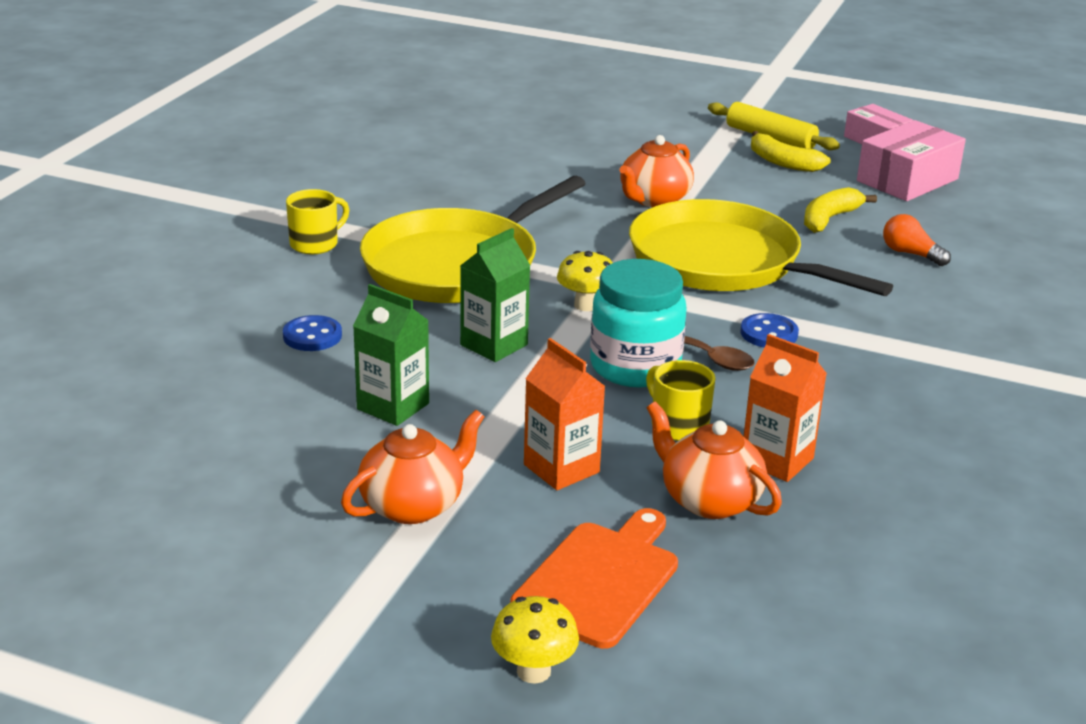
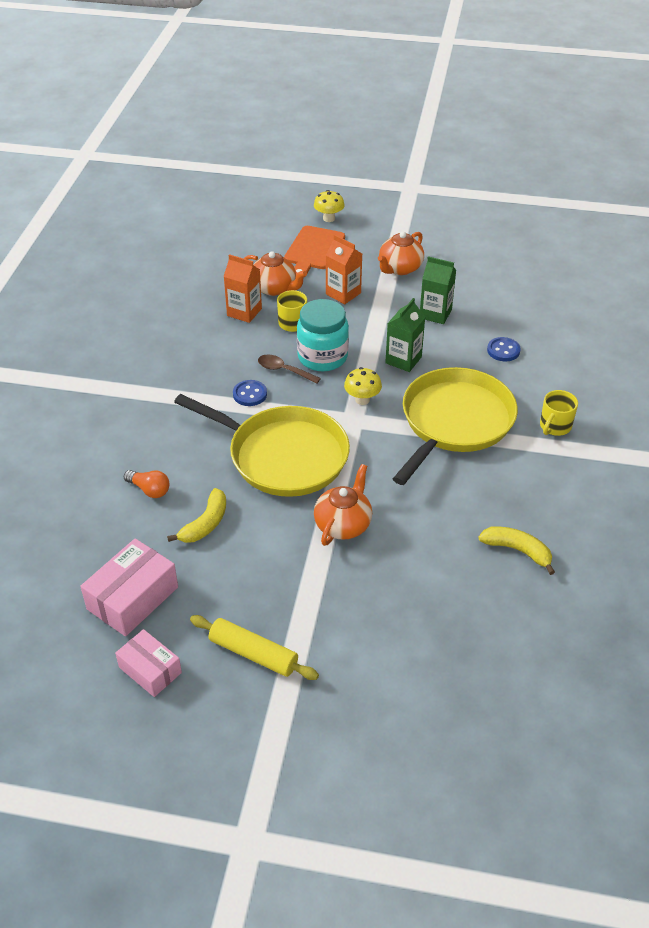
camera: 170 degrees right, 15 degrees up
(783, 162) = (241, 607): yellow banana -> yellow banana (517, 550)

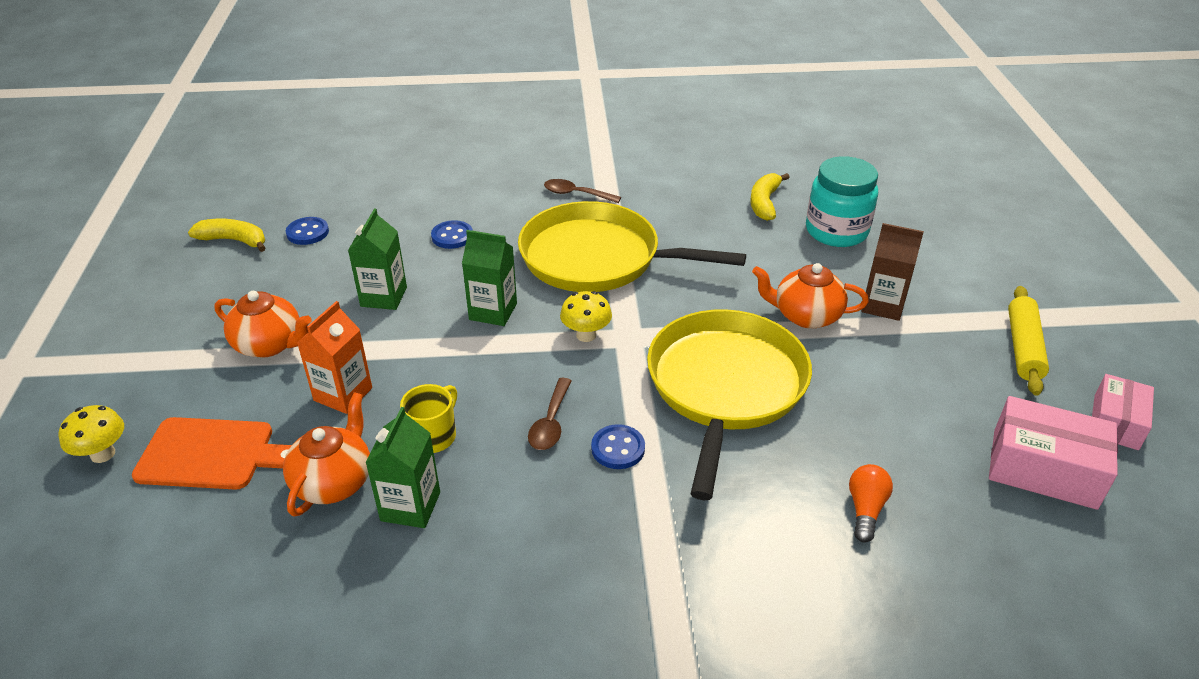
camera: 105 degrees left, 5 degrees down
(205, 523) = (883, 432): yellow banana -> yellow banana (234, 240)
(244, 312) = (410, 506): orange carton -> green carton
(322, 357) = (508, 388): turquoise jar -> turquoise jar (836, 231)
(339, 579) = (883, 305): none -> brown carton
(523, 284) = (307, 232): none -> blue button
(554, 426) = (576, 194): yellow mug -> brown spoon

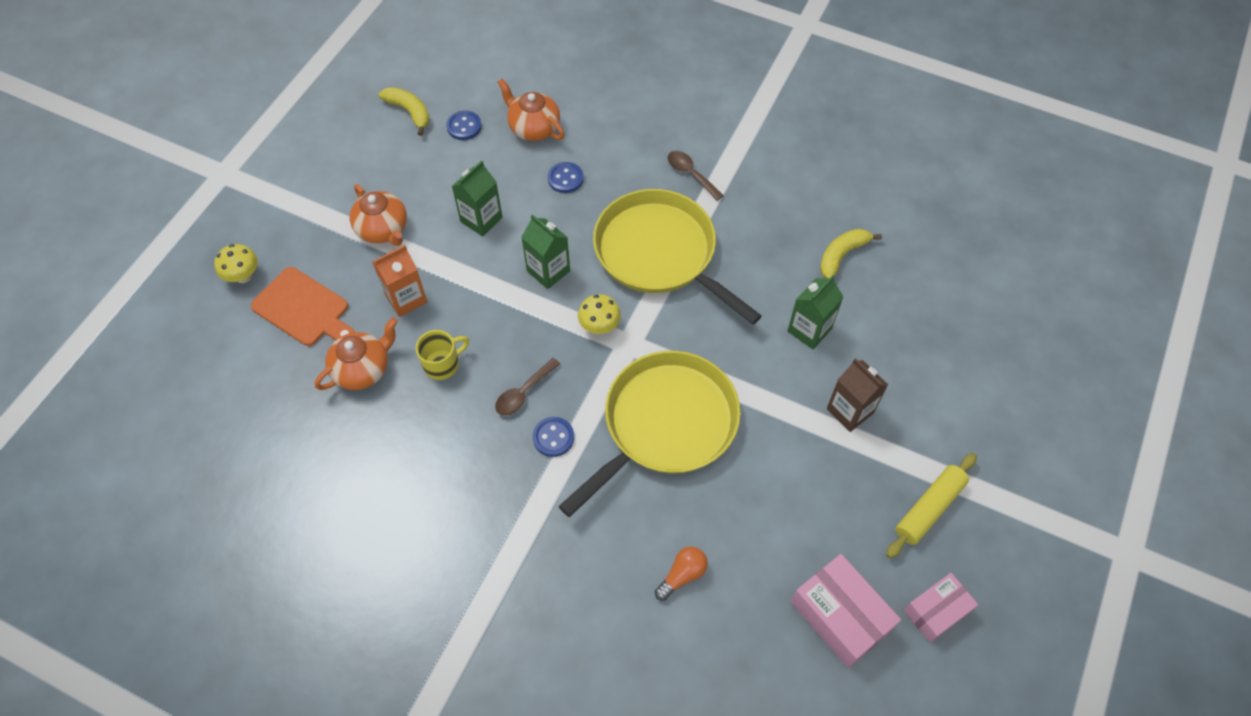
camera: 30 degrees right, 20 degrees up
(410, 506) = (397, 413): green carton -> green carton (809, 330)
(805, 315) = (778, 390): orange teapot -> orange teapot (533, 128)
(836, 231) = (878, 316): turquoise jar -> none

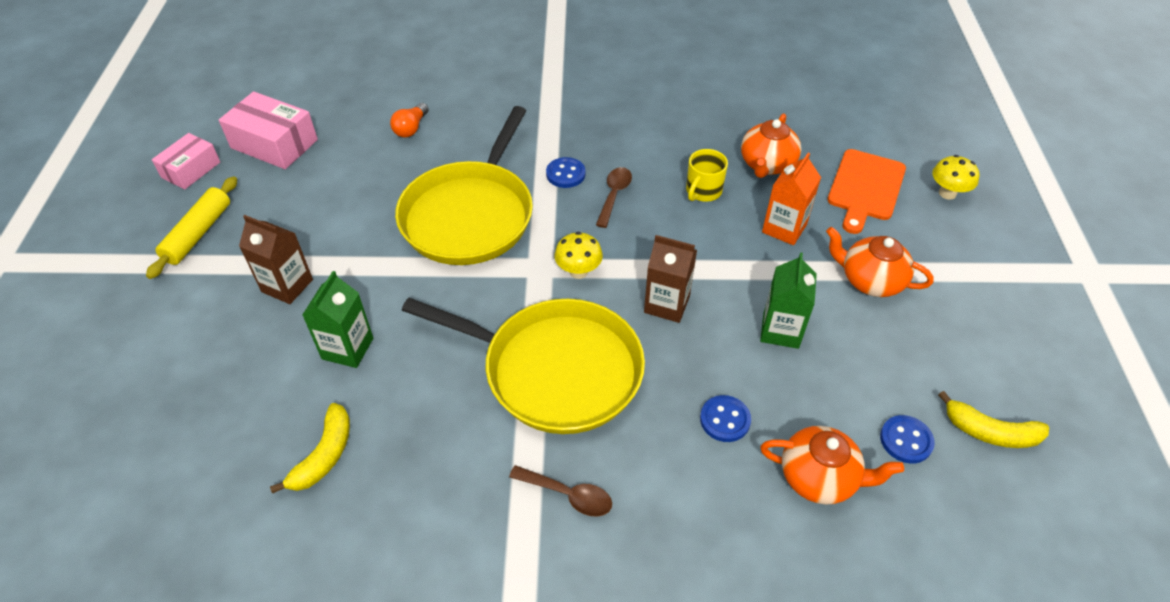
camera: 155 degrees right, 10 degrees down
(303, 309) = (865, 188): orange cutting board -> orange cutting board turned 75 degrees counterclockwise
(548, 271) = (667, 304): green carton -> brown carton

